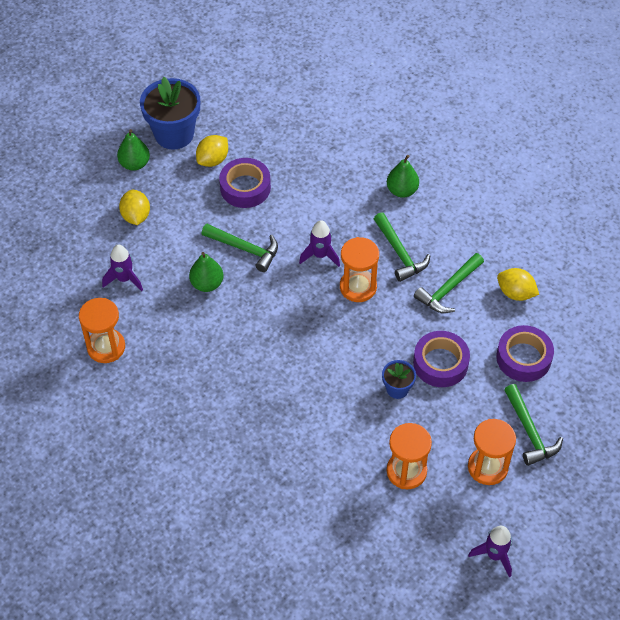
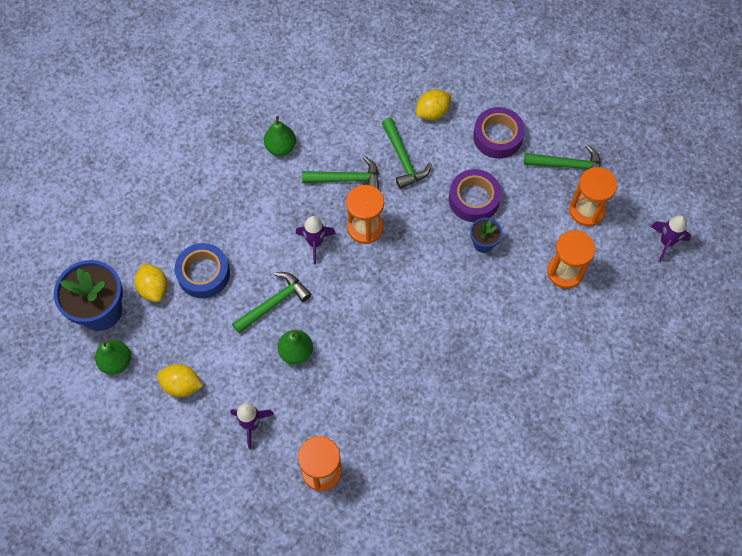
camera: 65 degrees left, 10 degrees up
(245, 187) = (203, 274): purple tape -> blue tape

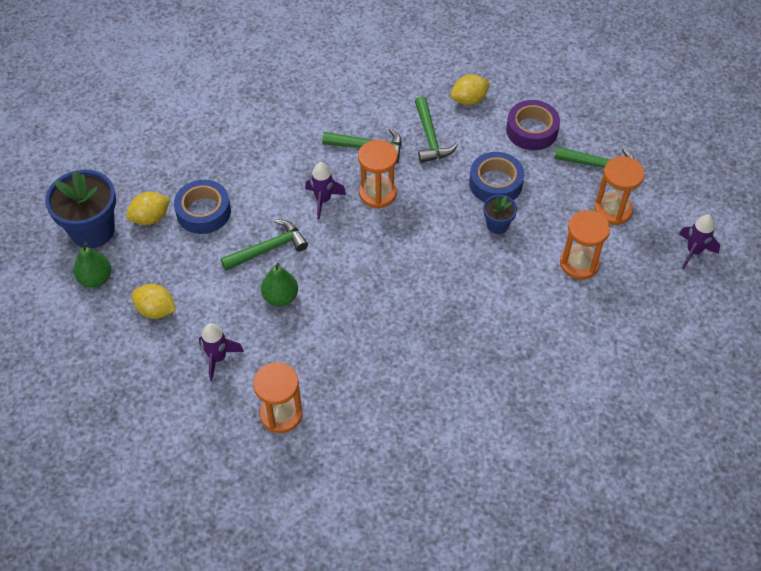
camera: 10 degrees right, 10 degrees down
(154, 288) = (150, 218): yellow lemon -> yellow lemon turned 75 degrees clockwise
(281, 147) = (308, 110): green pear -> none
(474, 199) = (495, 183): purple tape -> blue tape

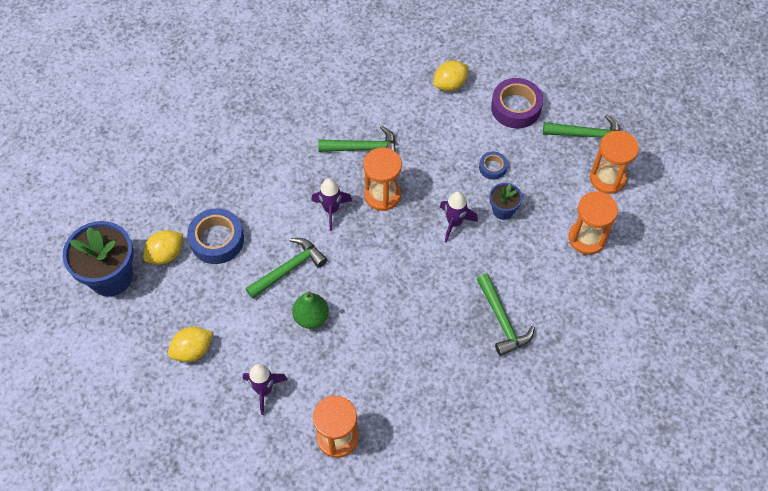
camera: 10 degrees left, 5 degrees up
(96, 279) = (125, 327): green pear -> none
(156, 310) = (193, 350): yellow lemon -> yellow lemon turned 45 degrees counterclockwise
(430, 137) = (421, 129): green hammer -> green hammer (502, 321)
(495, 183) = (492, 167): blue tape -> blue tape, size x0.53
(693, 251) = (689, 209): purple rocket -> purple rocket (454, 223)

